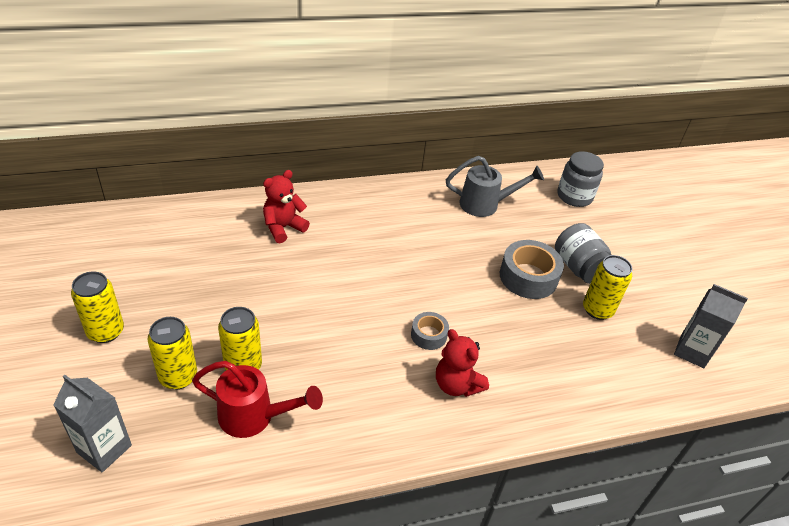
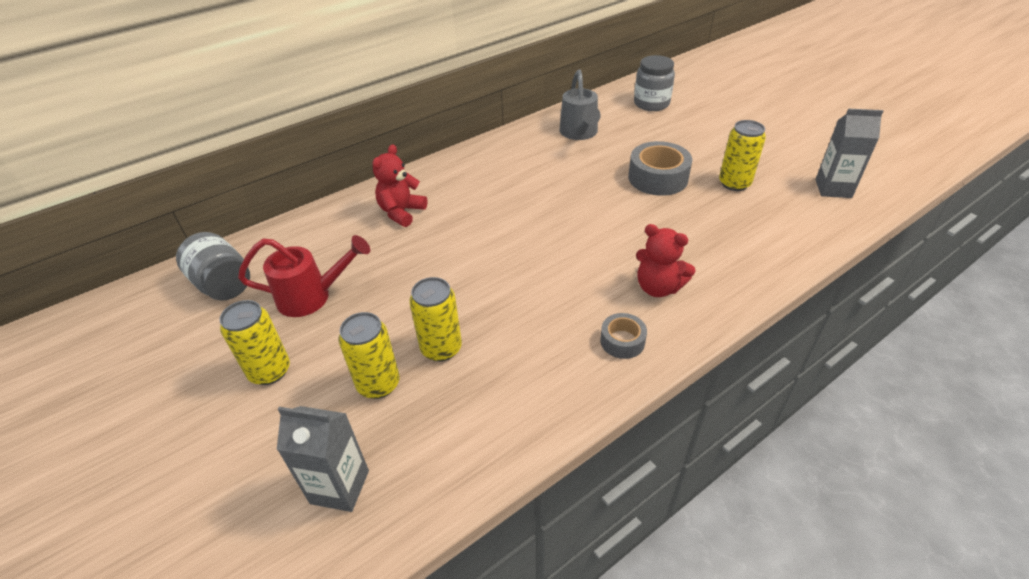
camera: 15 degrees left, 0 degrees up
(254, 417) = (483, 390): red watering can -> red watering can (312, 297)
(429, 335) = (603, 255): grey tape -> grey tape (622, 341)
(485, 204) = (579, 133): grey watering can -> grey watering can turned 105 degrees clockwise
(578, 267) = (695, 156): grey jar -> grey jar (223, 284)

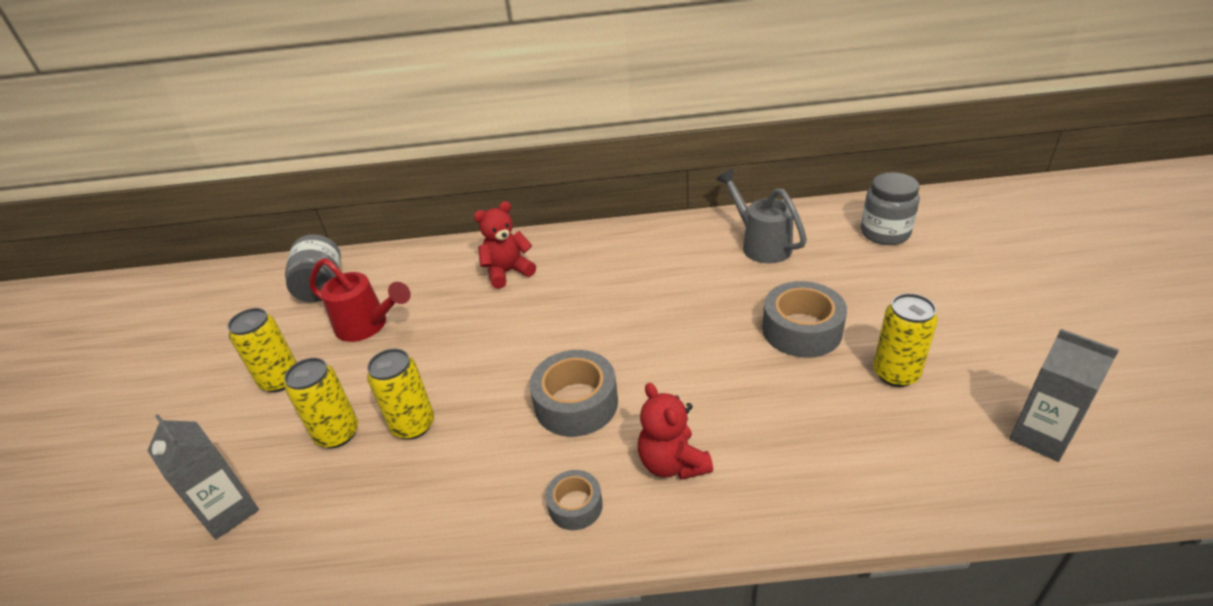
camera: 35 degrees right, 5 degrees down
(555, 279) = (576, 403): none -> grey tape
(579, 133) = (761, 244): grey watering can -> grey watering can turned 120 degrees clockwise

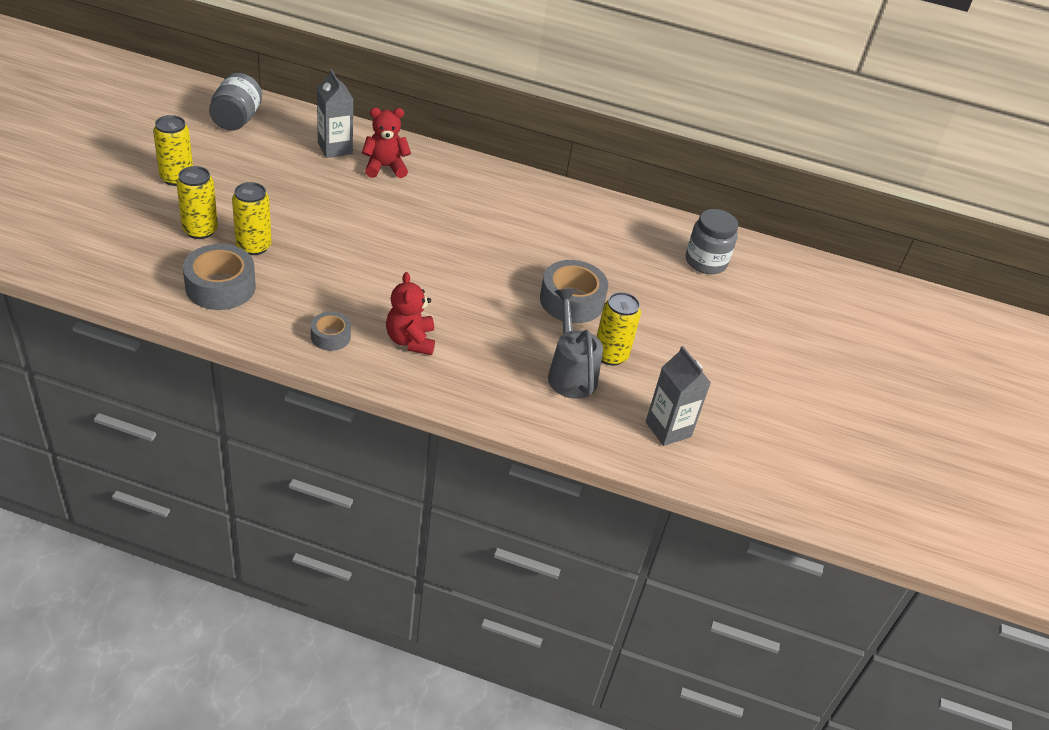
camera: 10 degrees right, 5 degrees up
(229, 512) = (110, 248): grey carton -> grey carton (335, 148)
(367, 326) = (256, 165): red watering can -> none
(576, 403) = (373, 279): grey tape -> grey tape (220, 287)
(761, 244) = (599, 229): grey watering can -> grey watering can (570, 373)

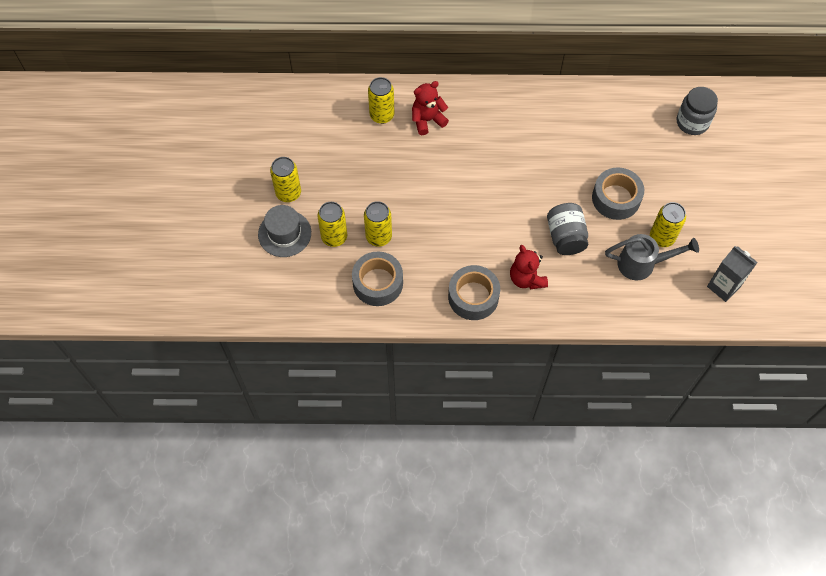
camera: 10 degrees left, 20 degrees up
(144, 210) = (284, 233): none -> grey hat
(237, 119) = (295, 114): grey jar -> grey jar (565, 237)
(330, 336) = (473, 297): grey tape -> grey tape, size x1.77
(335, 148) = (382, 115): grey carton -> yellow can
(570, 373) = (642, 264): grey watering can -> grey watering can turned 120 degrees clockwise

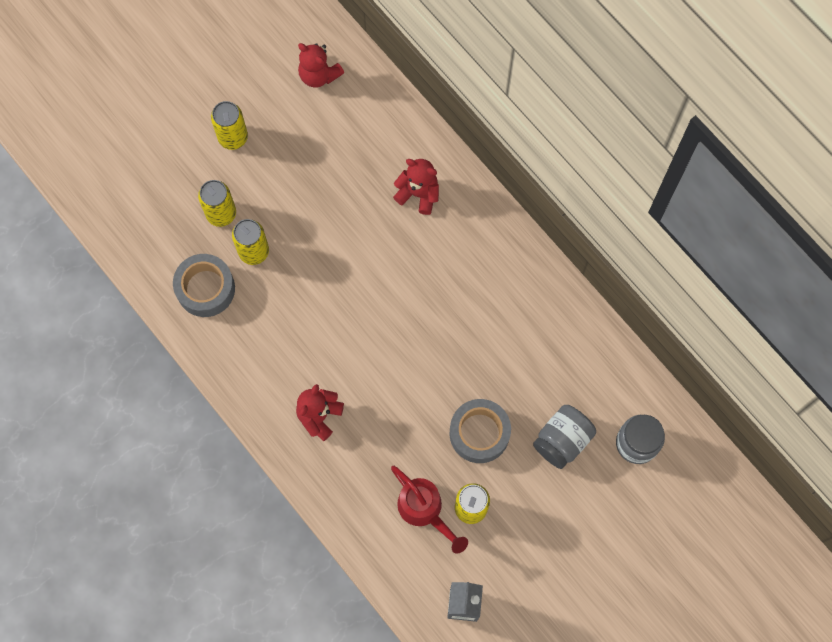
camera: 50 degrees right, 10 degrees up
(284, 233) = (189, 169): grey hat -> none
(295, 117) = (319, 75): none -> red teddy bear
(382, 115) = (387, 149): yellow can -> none
(473, 297) = (260, 382): grey tape -> none
(565, 237) = (395, 418): grey jar -> grey jar (562, 440)
(642, 264) = (424, 510): grey watering can -> red watering can

